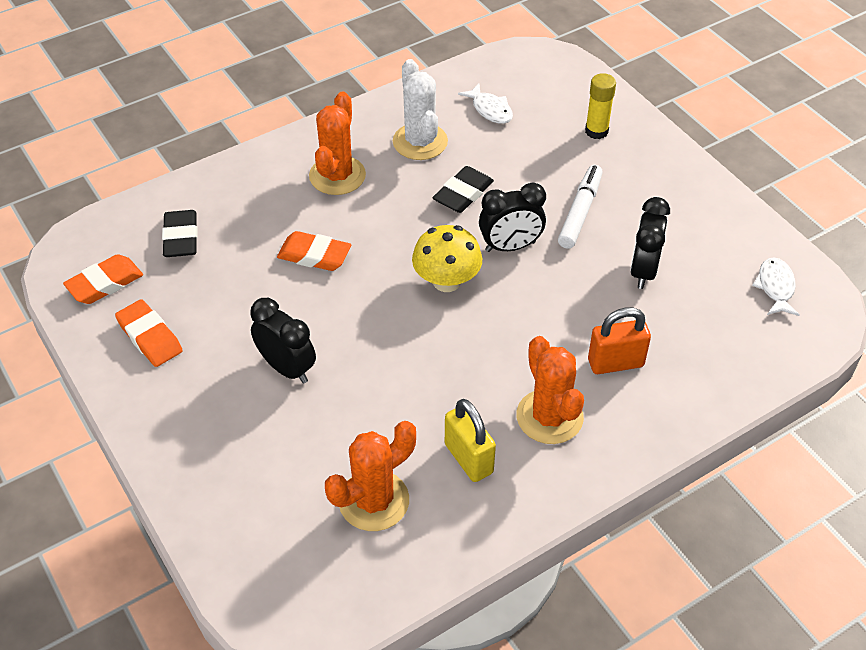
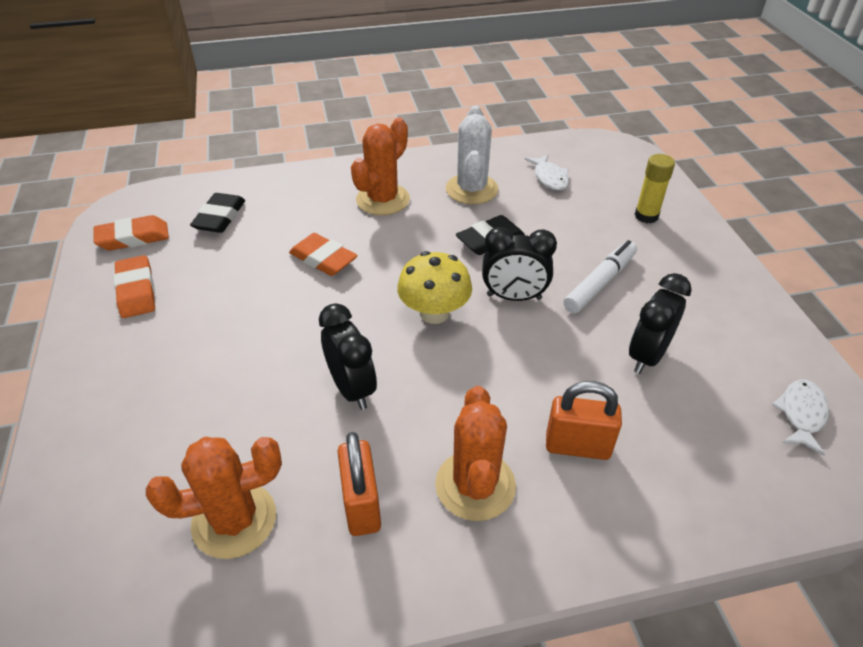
camera: 20 degrees right, 5 degrees down
(287, 368) = (235, 352): black clock -> black clock (352, 388)
(468, 458) = (361, 505): yellow padlock -> orange padlock

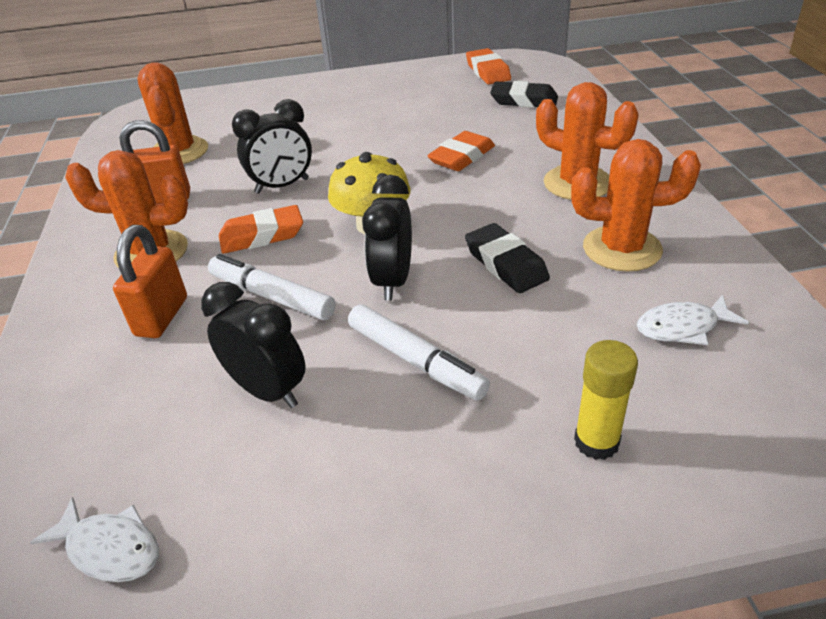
camera: 95 degrees right, 5 degrees down
(136, 291) = (418, 84): orange eraser -> orange eraser (262, 235)
(471, 189) = (622, 249): white cactus -> orange cactus
(540, 369) = (272, 296): none -> white marker

